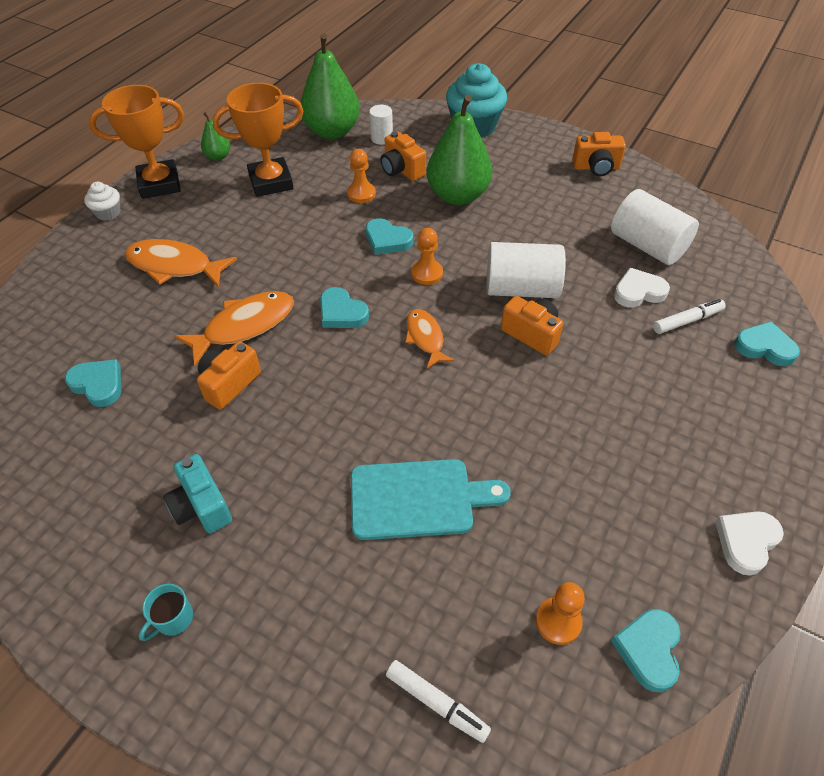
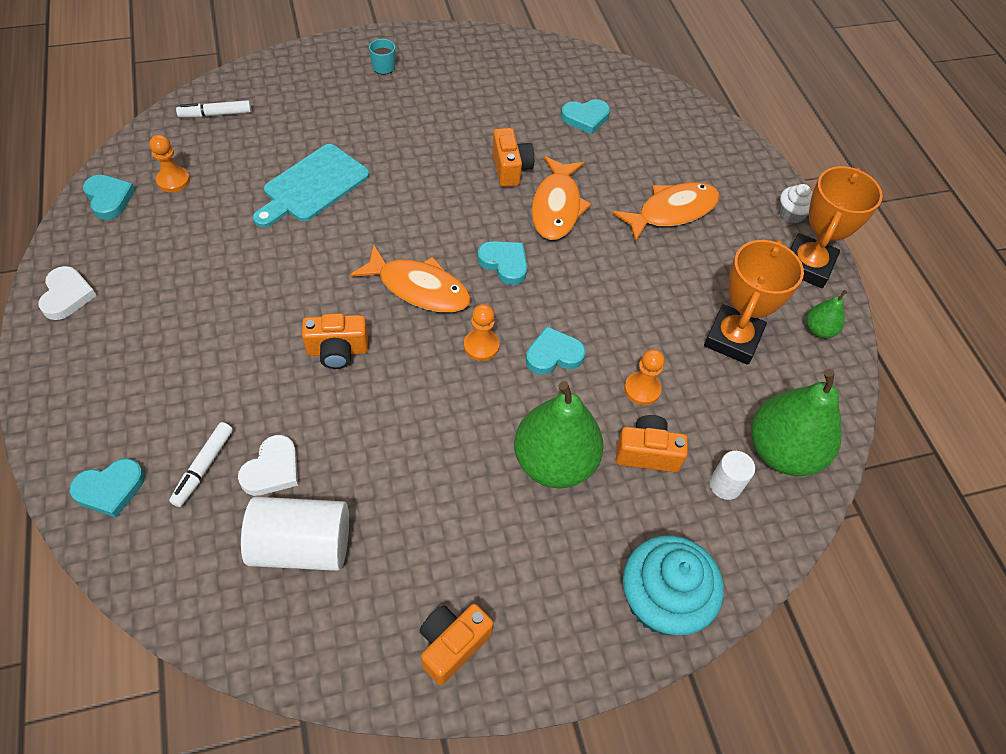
camera: 130 degrees right, 5 degrees up
(201, 506) = (434, 108): turquoise camera -> none
(342, 312) = (504, 263): turquoise heart -> turquoise heart turned 45 degrees clockwise
(425, 338) = (419, 288): orange fish -> orange fish, size x1.60
(521, 289) = (385, 390): white cylinder -> none

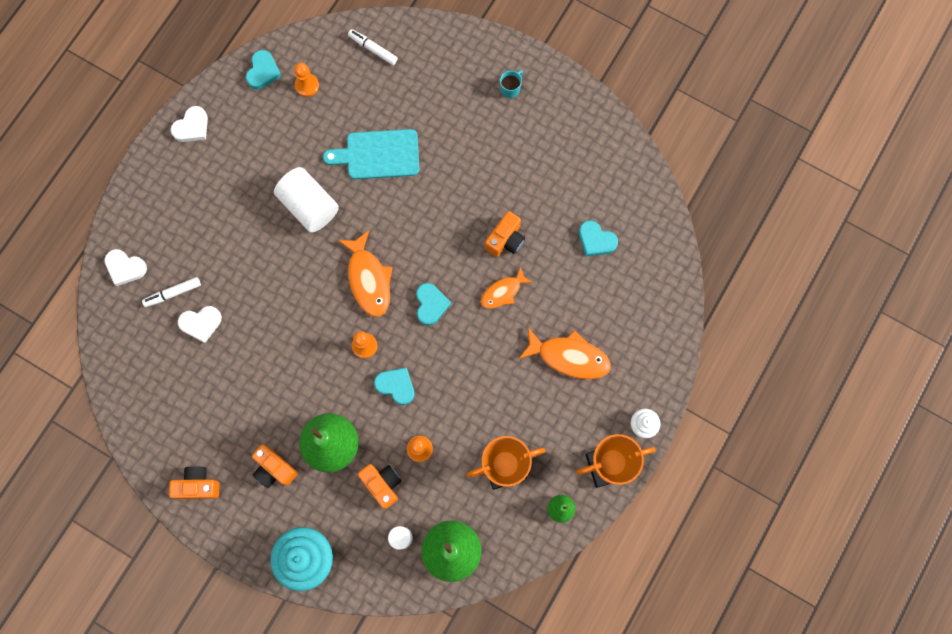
camera: 50 degrees right, 20 degrees up
(110, 489) = (125, 268): turquoise heart -> white heart
(301, 545) = (179, 376): white cylinder -> white cylinder (309, 206)
(337, 351) = (290, 282): orange camera -> orange camera (274, 469)
(556, 207) = (503, 292): orange fish -> orange fish, size x0.62

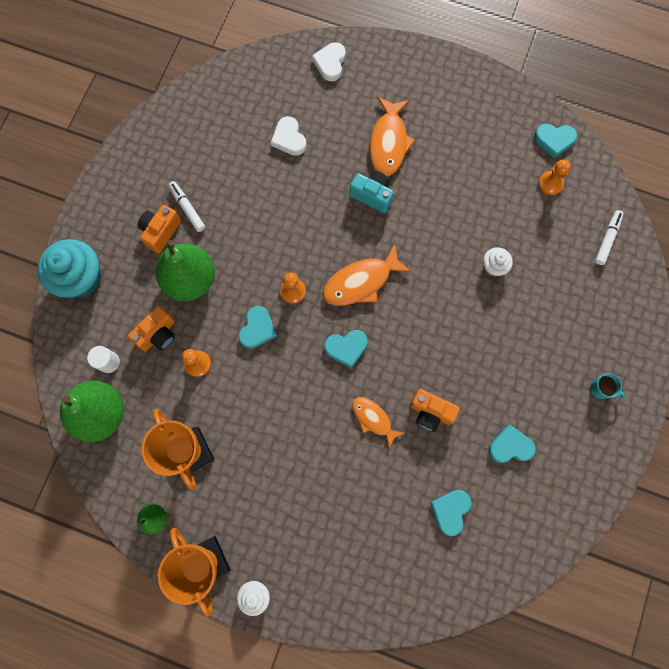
camera: 80 degrees right, 0 degrees up
(173, 293) = (313, 108): white marker -> white marker (187, 208)
(192, 127) = (480, 89): white heart -> none
(198, 485) = (137, 168): orange camera -> none
(281, 252) = (372, 195): none -> turquoise camera
(309, 206) = (425, 211): white cylinder -> none
(378, 154) = (494, 266): turquoise cutting board -> white cupcake
(548, 177) = (510, 446): none -> turquoise heart
(569, 357) = (316, 501): orange fish -> orange fish (388, 143)

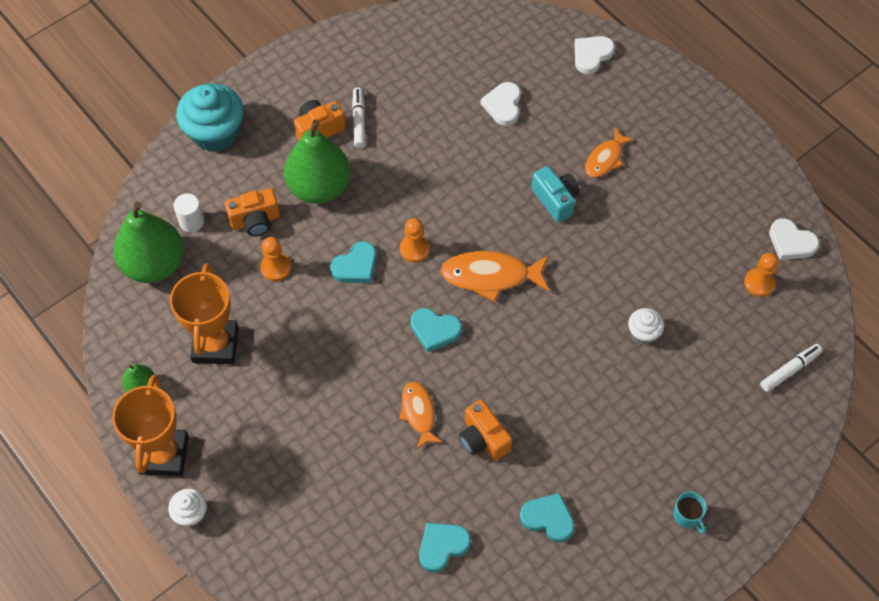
camera: 30 degrees right, 15 degrees down
(388, 143) = (605, 159): orange fish -> orange fish, size x0.62
(554, 140) = (791, 242): turquoise heart -> white heart

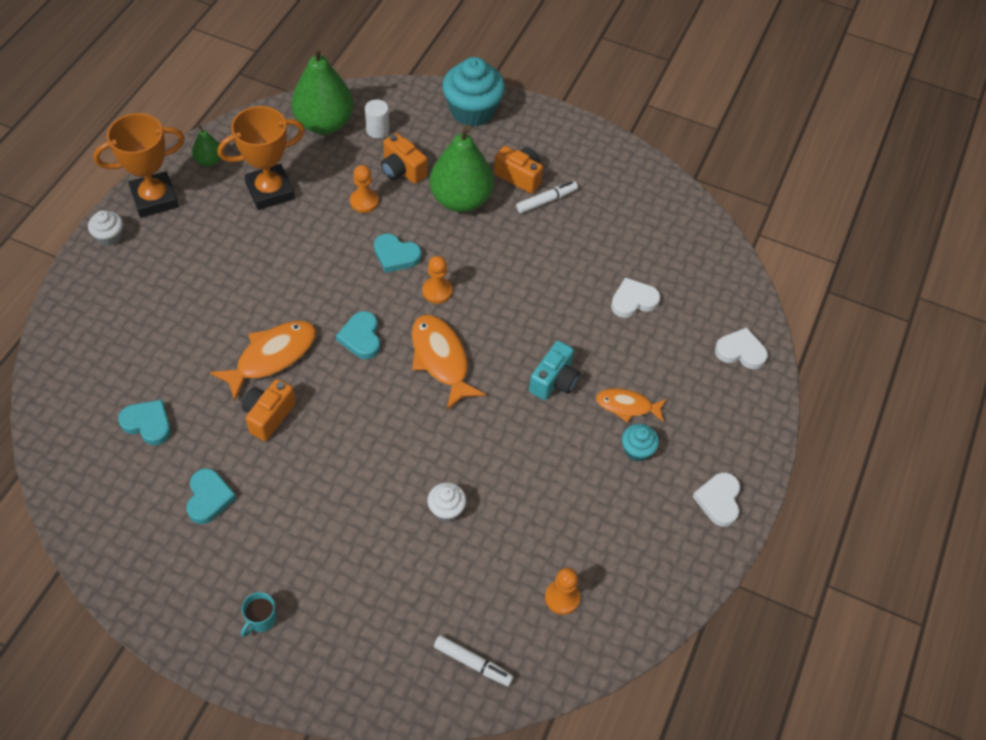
camera: 60 degrees right, 5 degrees down
(418, 413) = (272, 357): orange fish -> orange fish, size x1.60
(650, 171) = (637, 450): none -> turquoise cupcake
(791, 242) = (630, 613): white heart -> white heart (719, 500)

